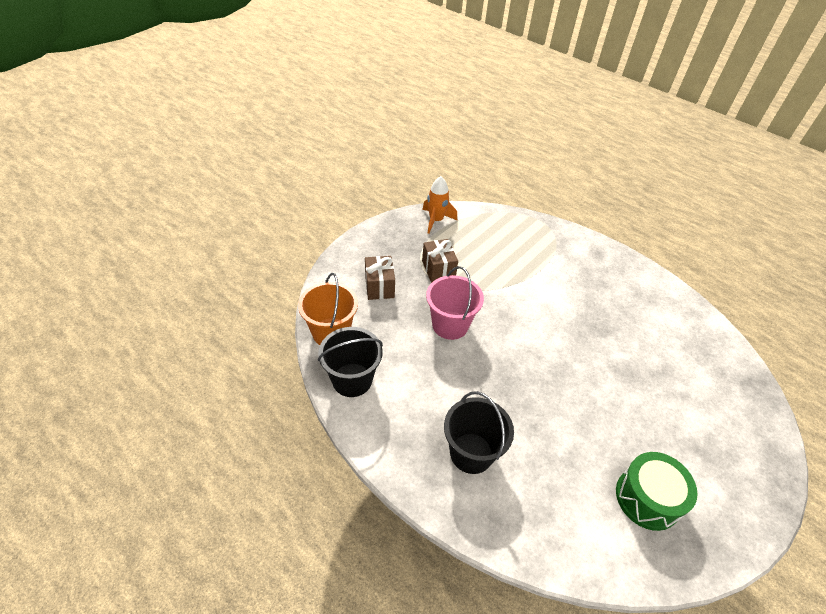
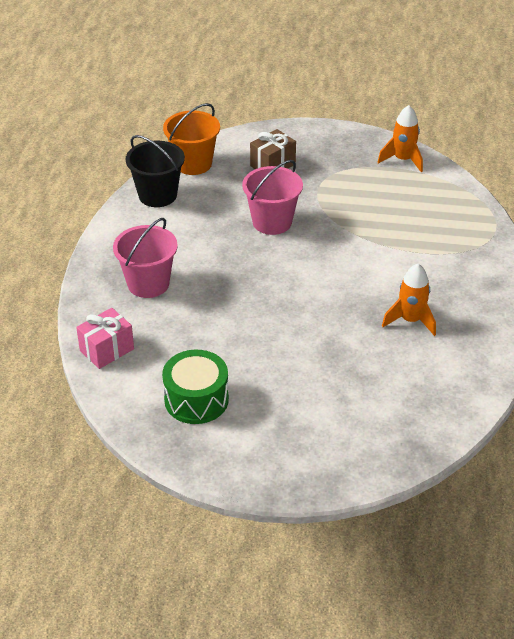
camera: 60 degrees right, 5 degrees down
(438, 270) = (334, 188): brown gift -> none
(471, 453) = (148, 283): black bucket -> pink bucket
(546, 539) = (107, 350): none -> pink gift
(614, 312) = (410, 320): none -> orange rocket

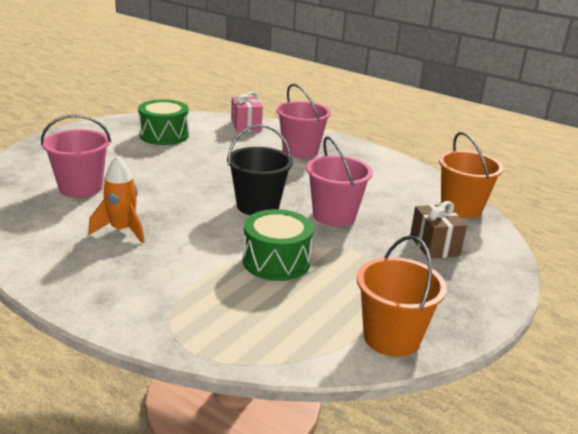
camera: 115 degrees right, 15 degrees down
(157, 195) = (417, 181): black bucket -> black bucket (258, 206)
(370, 227) = (276, 261): none -> green drum
(371, 387) = (80, 187): none -> pink bucket
(403, 160) = (391, 337): orange rocket -> orange bucket

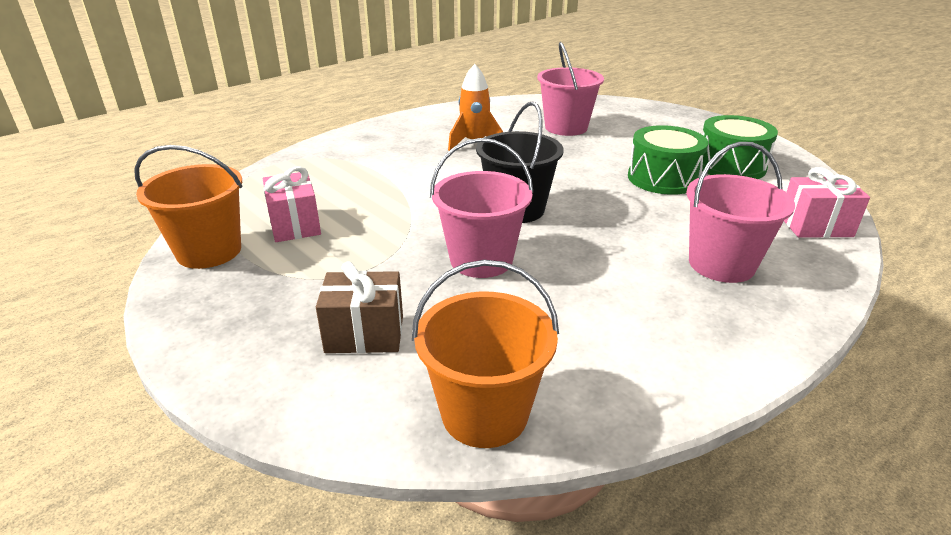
camera: 105 degrees right, 5 degrees up
(276, 261) = (385, 207): green drum -> green drum (663, 178)
(326, 301) = (295, 225): none -> pink gift

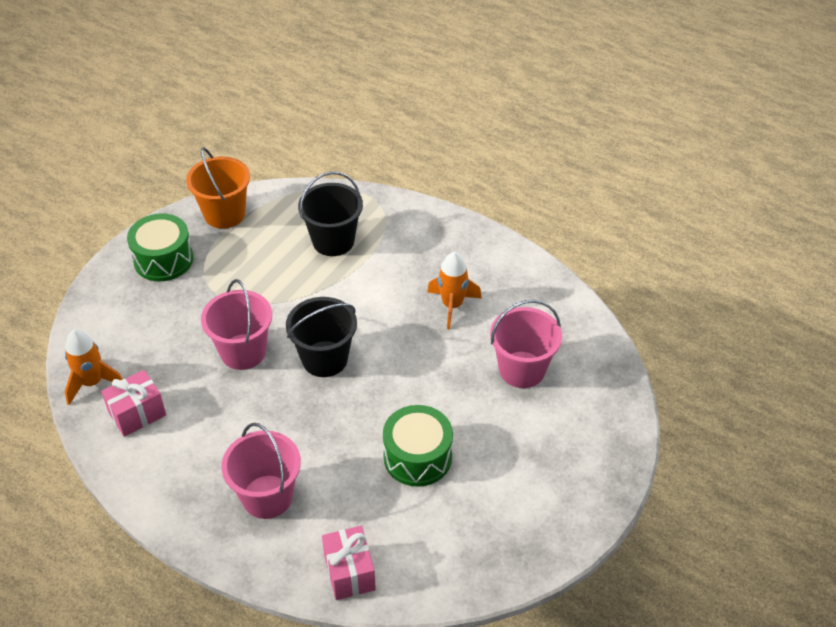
camera: 75 degrees right, 15 degrees up
(295, 225) = (267, 241): pink gift -> pink gift (137, 414)
(335, 186) = (333, 241): none -> black bucket
(365, 334) = (151, 315): brown gift -> none
(484, 413) = (92, 382): orange bucket -> orange rocket
(730, 166) = (467, 515): green drum -> green drum (163, 259)

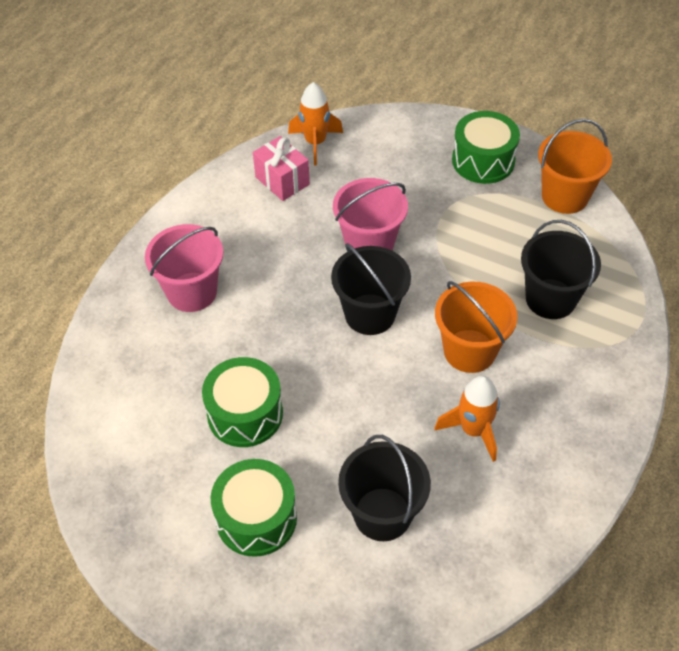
camera: 85 degrees right, 5 degrees up
(349, 572) = (106, 369): pink gift -> none
(376, 298) = (469, 351): none -> orange bucket
(521, 453) = (256, 518): none -> green drum
(522, 369) = (382, 514): pink bucket -> black bucket

